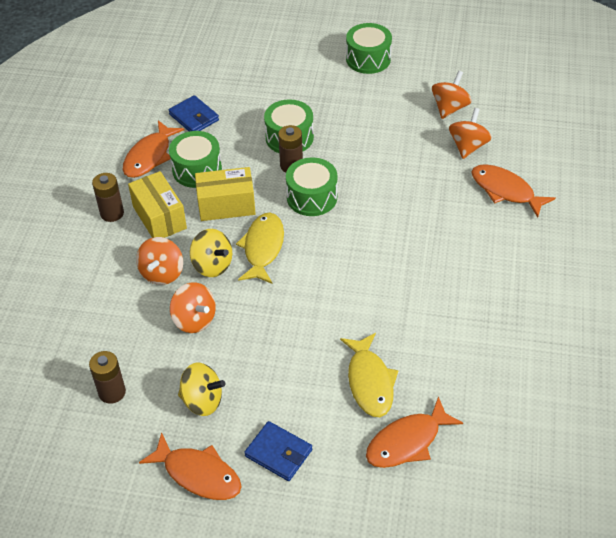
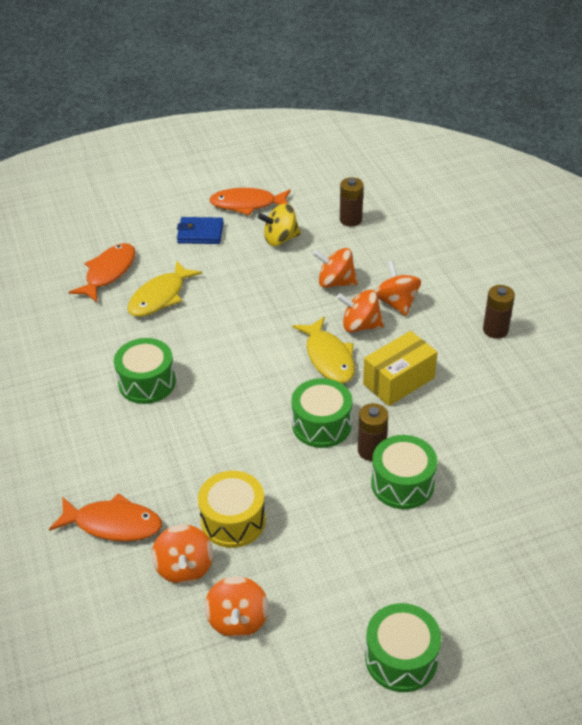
camera: 150 degrees right, 5 degrees down
(149, 156) = (525, 396): orange fish -> none
(159, 217) = (449, 344): yellow box -> none
(194, 117) = (531, 461): blue wallet -> none
(197, 170) = (463, 403): green drum -> green drum (147, 382)
(212, 265) = (360, 325): yellow spinning top -> orange spinning top
(369, 382) = (160, 297): yellow fish -> yellow fish turned 105 degrees counterclockwise
(419, 160) = (233, 520): none -> yellow drum

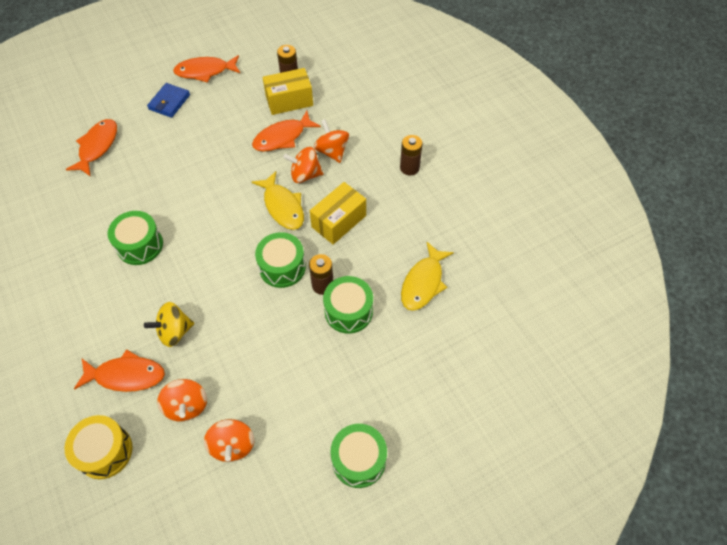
camera: 10 degrees left, 15 degrees up
(160, 297) = (142, 165): yellow fish -> yellow fish (423, 282)
(200, 233) = (169, 102): blue wallet -> blue wallet turned 60 degrees counterclockwise
(233, 520) = (221, 360): yellow drum -> yellow drum (105, 451)
(280, 239) = (235, 101): yellow spinning top -> yellow spinning top (174, 332)
(335, 282) = (282, 137): orange spinning top -> orange fish
(348, 244) = (289, 101): none -> yellow box

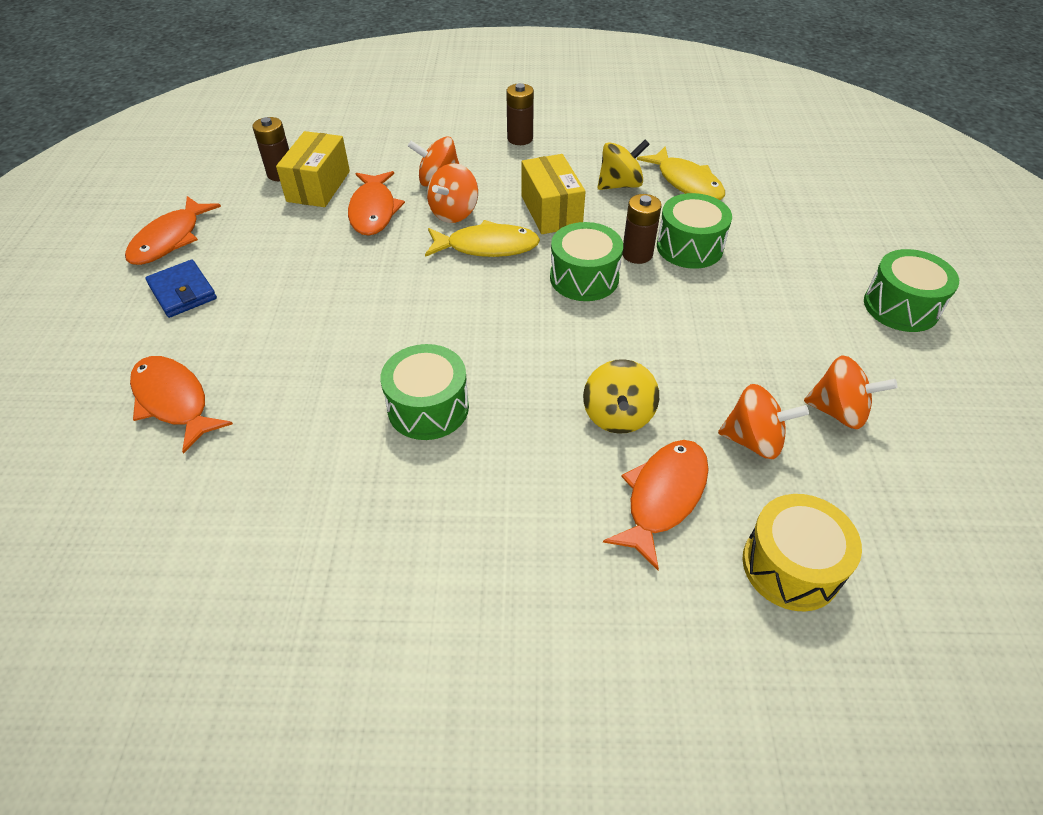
camera: 60 degrees left, 10 degrees down
(393, 245) = (620, 185): none -> yellow spinning top

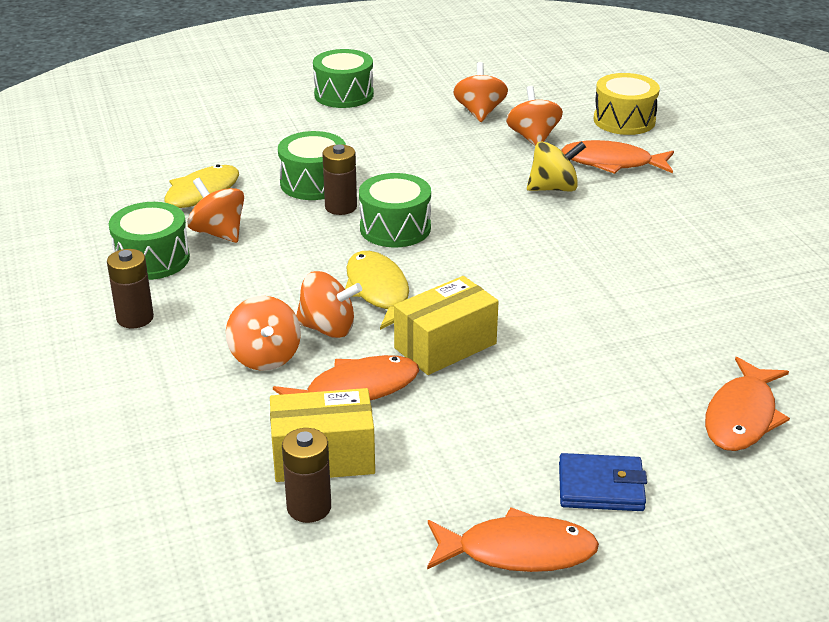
camera: 110 degrees left, 15 degrees down
(183, 292) = (601, 487): blue wallet -> blue wallet turned 60 degrees clockwise
(428, 407) = (620, 271): green drum -> green drum (152, 259)
(551, 211) = (291, 266): yellow box -> yellow box (445, 346)
(620, 185) = (218, 233): yellow spinning top -> orange spinning top

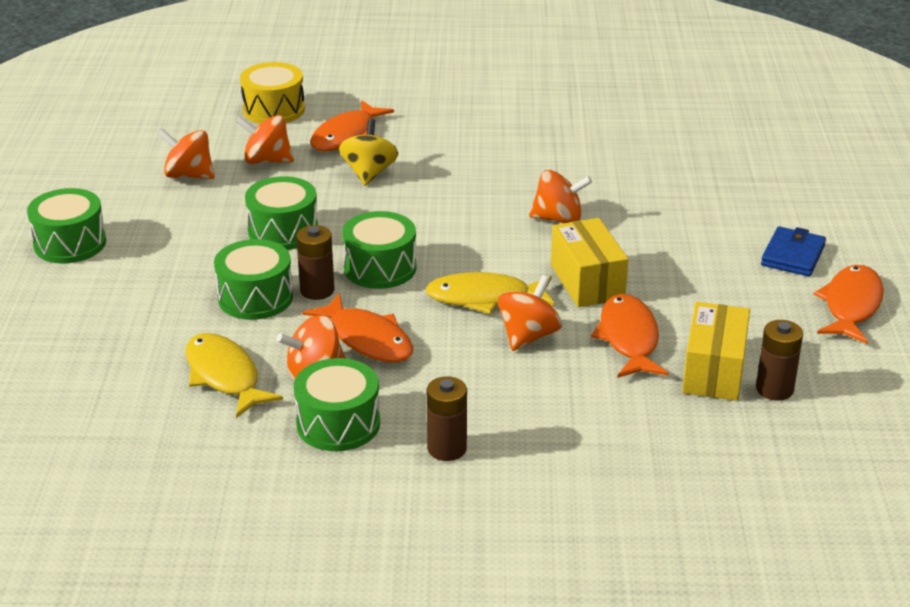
camera: 70 degrees left, 0 degrees up
(265, 357) = (556, 378): orange spinning top -> orange spinning top (558, 219)
(423, 171) = (283, 231): none -> green drum
(742, 416) = (735, 181): orange fish -> orange fish (367, 339)

